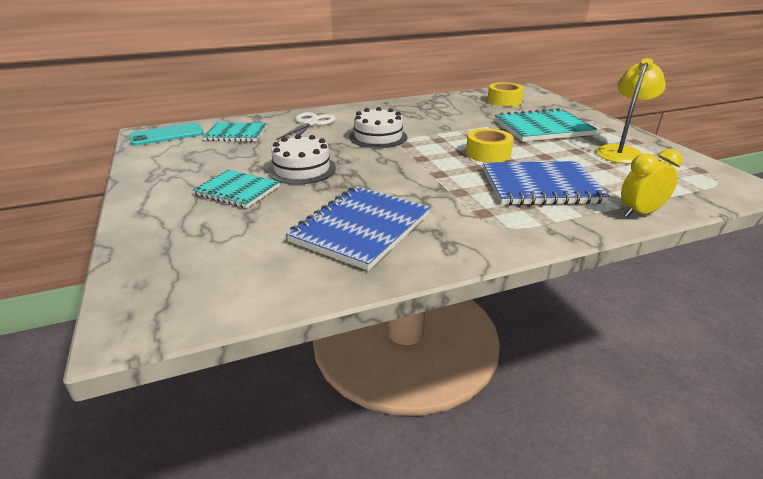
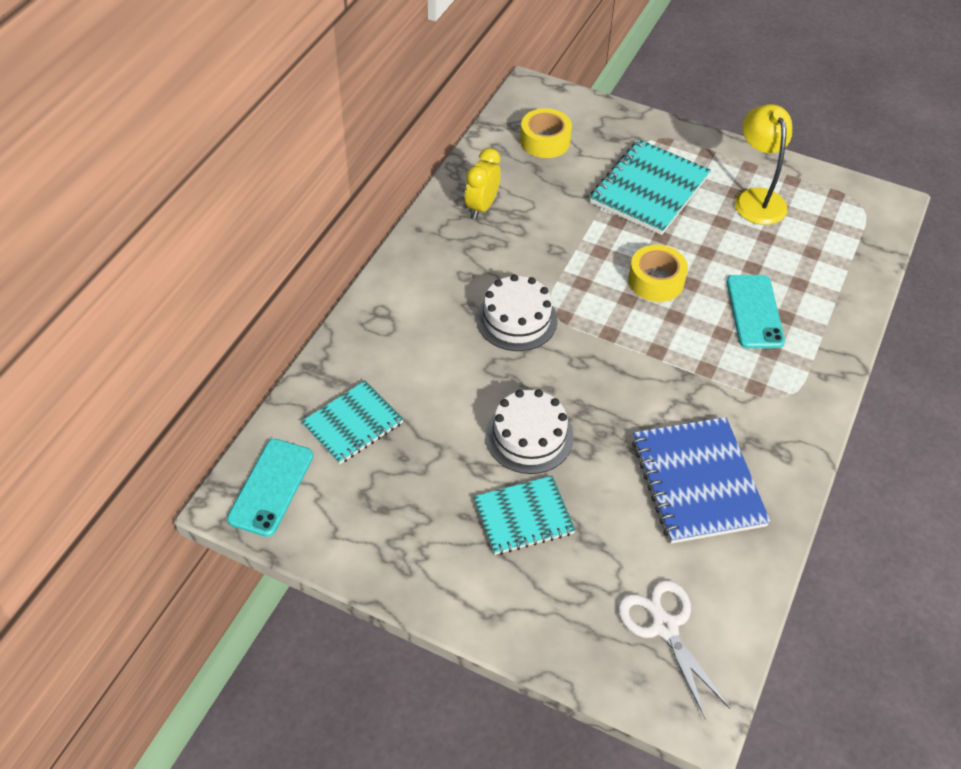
camera: 45 degrees left, 20 degrees up
(310, 124) = (403, 341): white scissors -> white scissors (664, 627)
(540, 186) = (754, 311): blue notebook -> turquoise phone
(640, 213) = (853, 303): yellow clock -> yellow clock (482, 206)

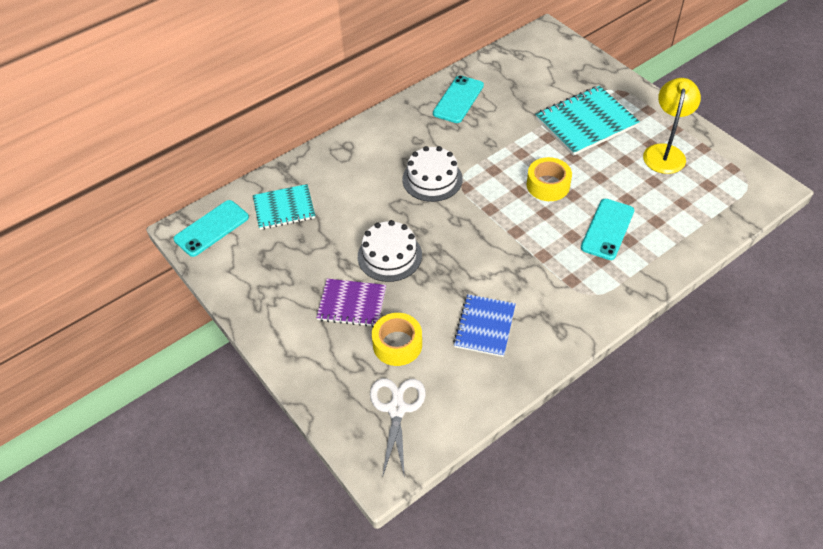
camera: 30 degrees right, 0 degrees up
(482, 206) = (458, 99): yellow clock -> turquoise phone
(523, 517) = (352, 304): turquoise notebook -> purple notebook
(545, 141) = (532, 69): yellow tape -> yellow tape (397, 344)
(697, 482) = (484, 326): blue notebook -> blue notebook, size x0.65

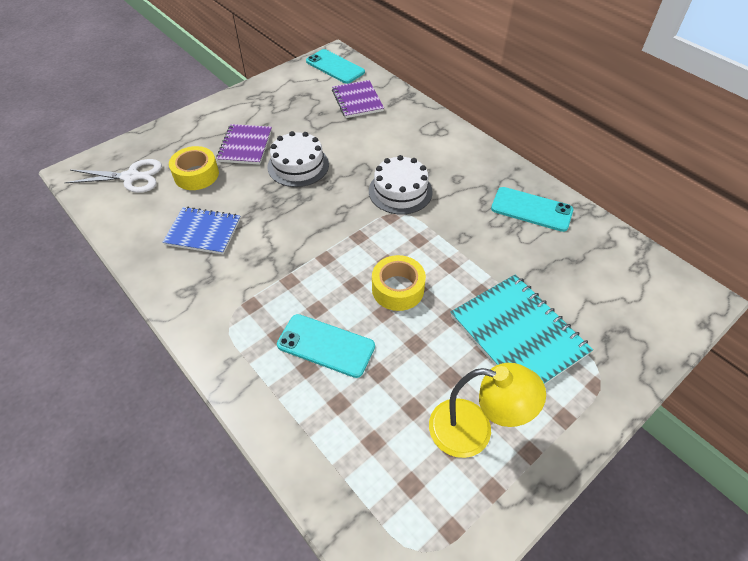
camera: 85 degrees right, 0 degrees up
(284, 208) = (357, 100): turquoise notebook -> purple notebook

